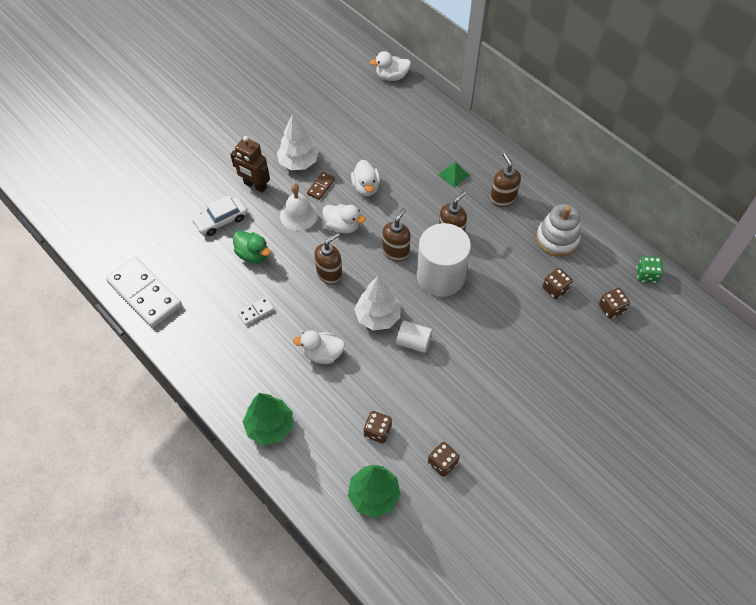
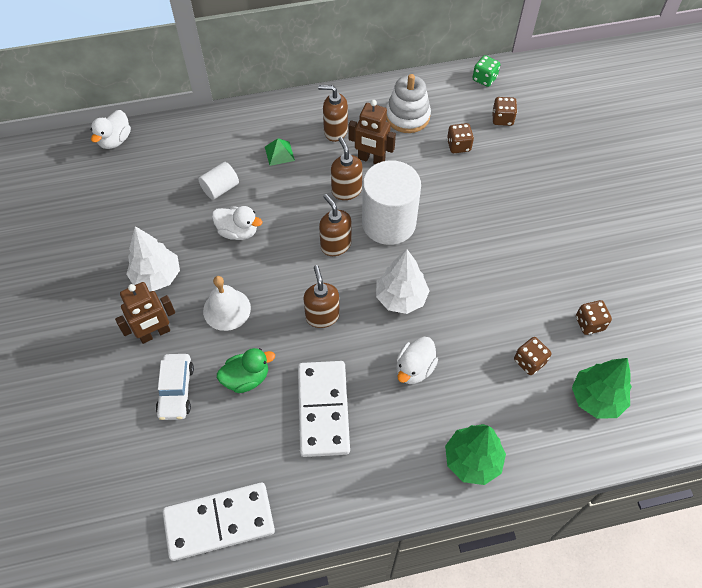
camera: 60 degrees left, 0 degrees up
(256, 311) = (323, 409): white domino -> white domino, size x2.31
(321, 186) = (206, 271): brown domino -> none
(342, 226) = (271, 276): white duck -> none
(413, 342) = (448, 282): white cylinder -> white cylinder (220, 188)
(493, 235) = (371, 159): none -> brown robot

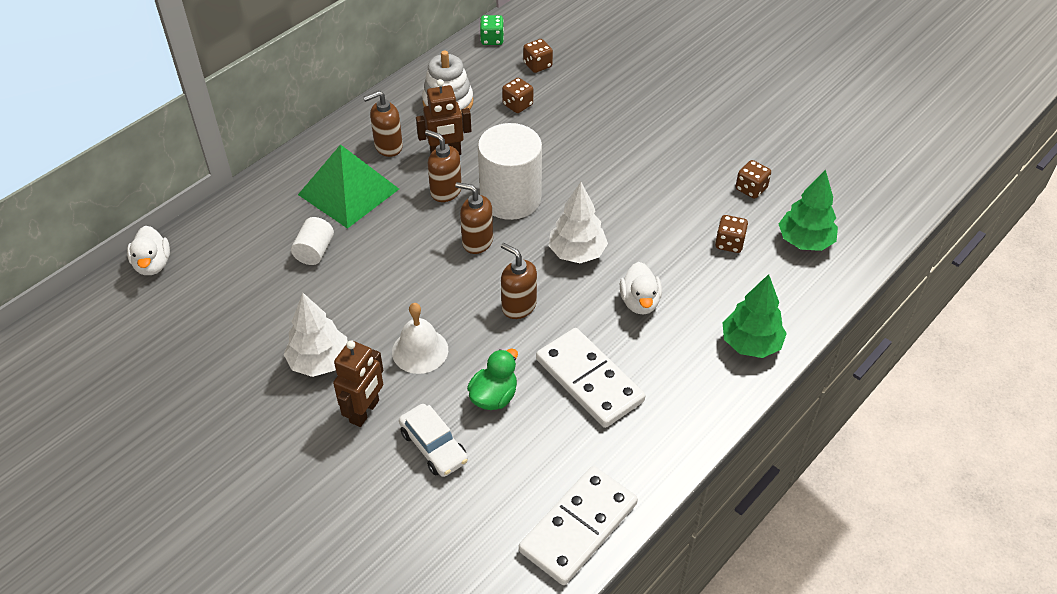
camera: 35 degrees left, 10 degrees down
(238, 231) = (369, 279): white duck -> none
(279, 153) = (348, 191): green pyramid -> green pyramid, size x2.35

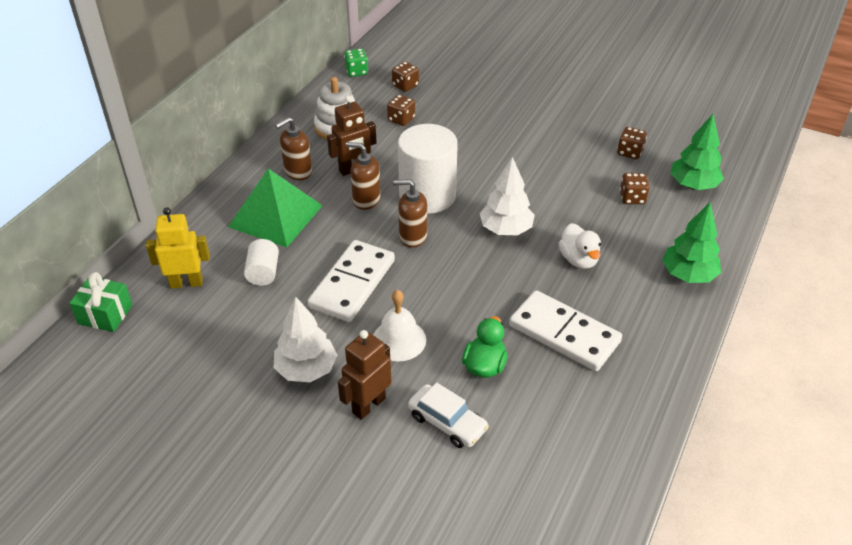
camera: 15 degrees left, 5 degrees down
(153, 264) = (105, 314): white duck -> green gift
(238, 247) = (186, 283): none -> yellow robot
(365, 411) = (368, 405): brown robot -> brown robot turned 150 degrees counterclockwise
(518, 306) = (473, 283): brown soap dispenser -> none
(578, 527) = (612, 464): white domino -> white domino (352, 284)

